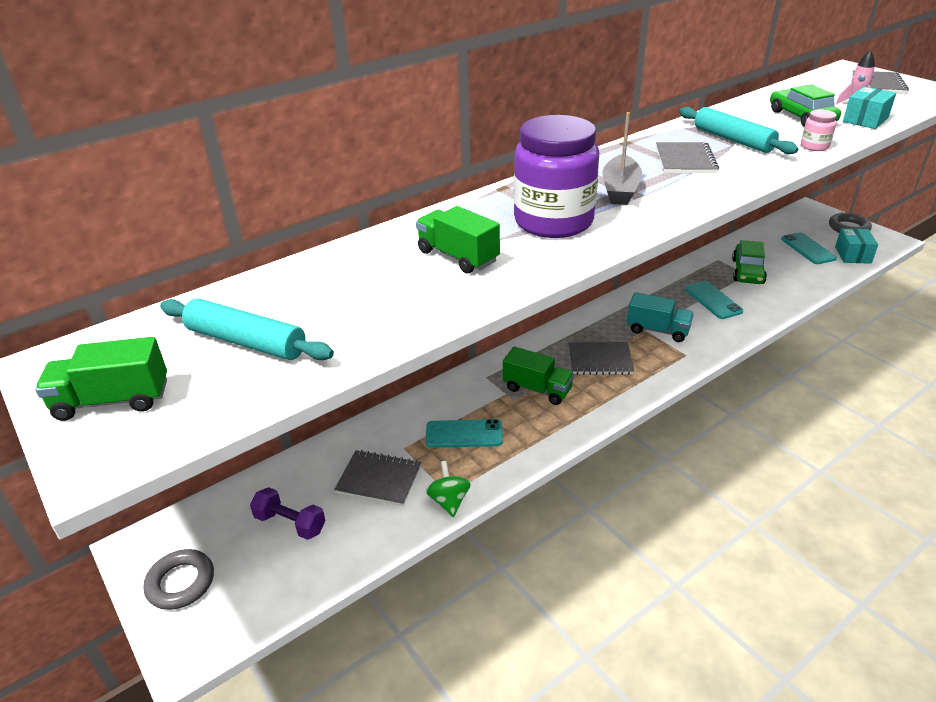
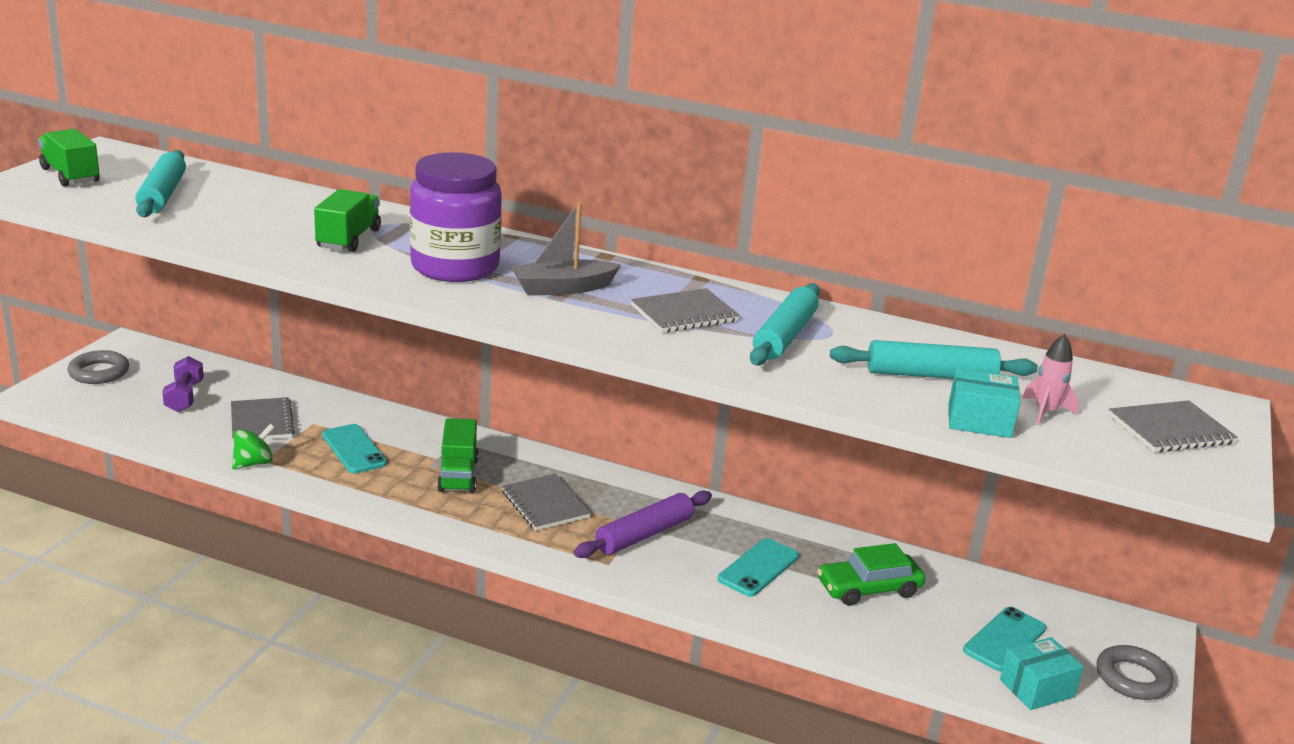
camera: 55 degrees right, 10 degrees down
(657, 330) = (644, 535): turquoise truck -> purple rolling pin
(801, 117) = (930, 375): green car -> turquoise rolling pin
(814, 146) = (823, 387): pink jar -> none

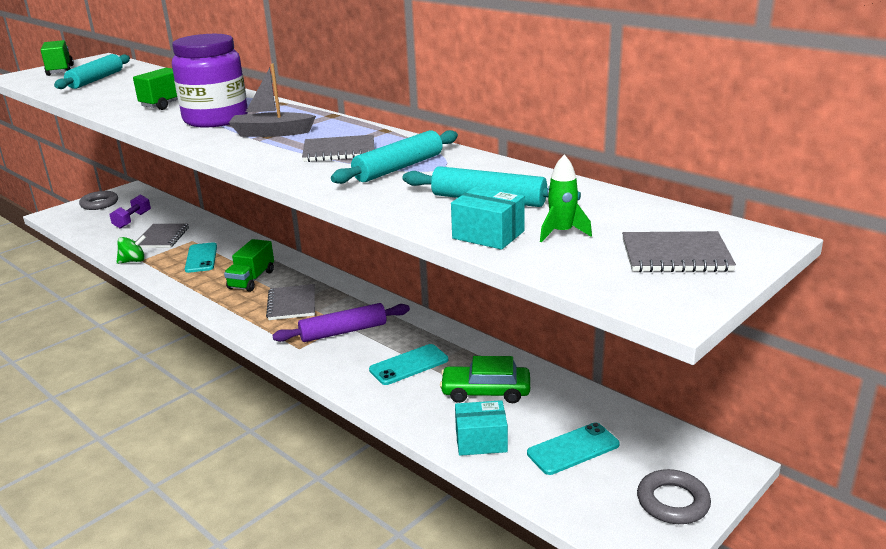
camera: 25 degrees right, 0 degrees up
(1037, 688) = (570, 494): turquoise box -> turquoise box (481, 441)
(1045, 412) = (561, 232): pink rocket -> green rocket

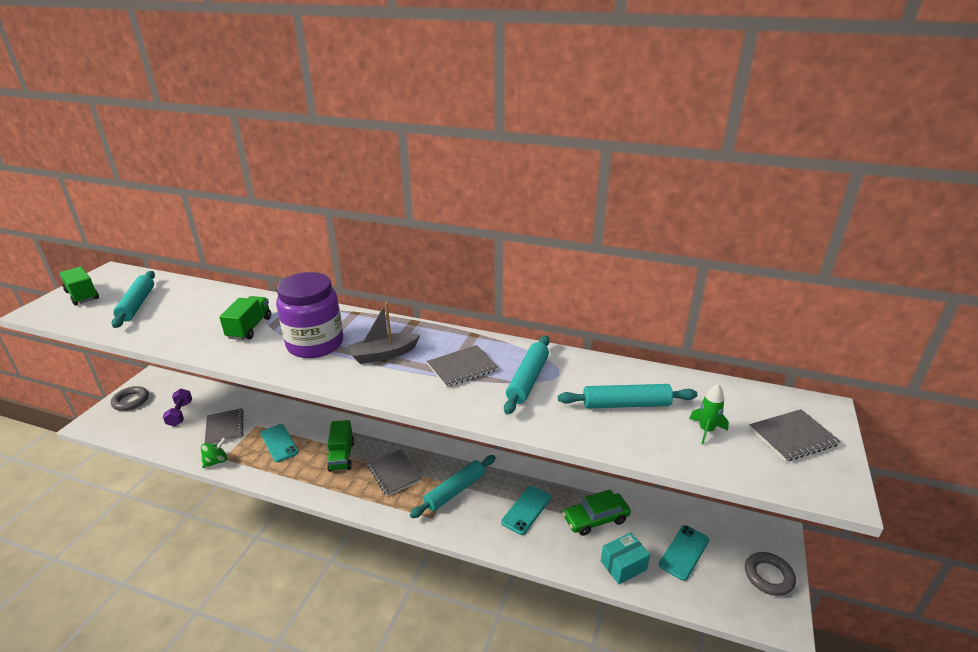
camera: 25 degrees left, 5 degrees up
(343, 331) = (455, 491): purple rolling pin -> turquoise rolling pin
(488, 235) = (662, 445): turquoise box -> none

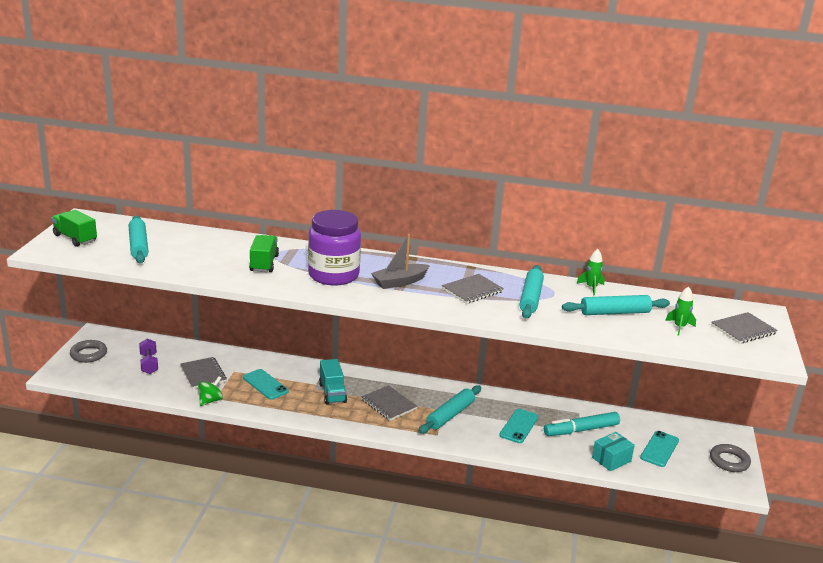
camera: 10 degrees left, 5 degrees down
(341, 456) = (332, 393): green truck -> turquoise truck
(596, 519) = (581, 430): green car -> turquoise marker
(606, 366) = (591, 288): none -> green rocket

